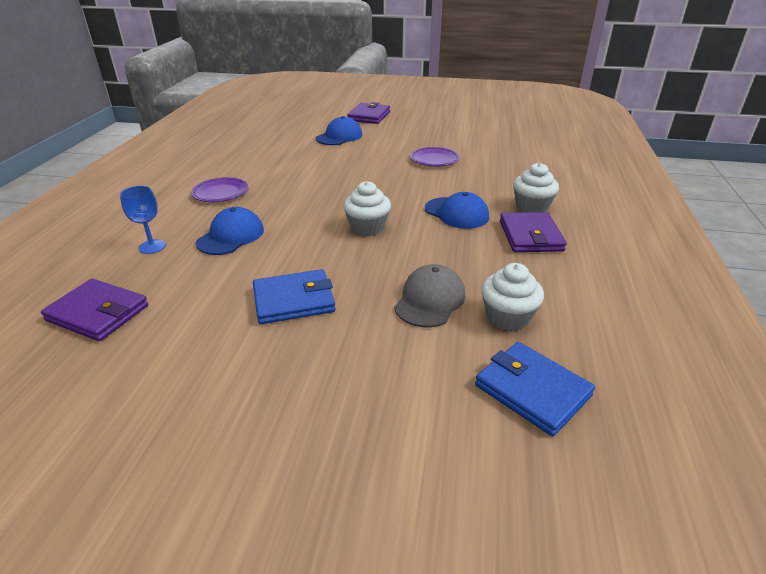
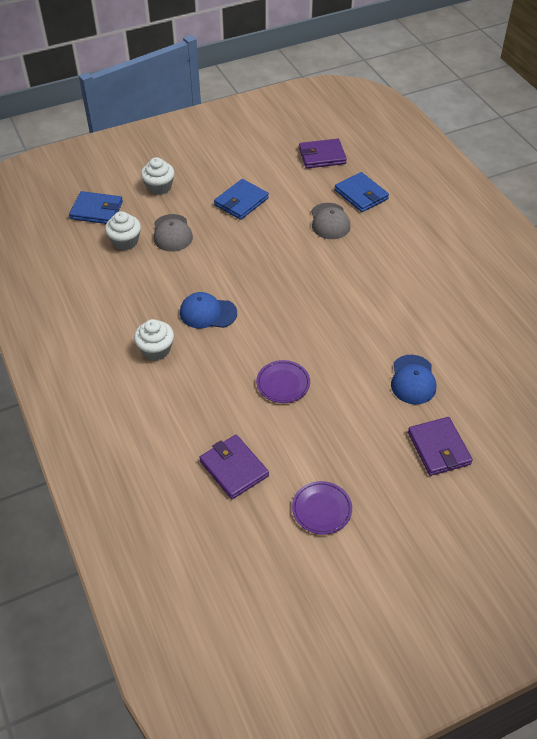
camera: 145 degrees right, 15 degrees up
(152, 246) = (361, 194): blue goblet -> blue wallet
(220, 193) = (394, 251): purple plate -> purple plate (321, 509)
(231, 236) = (330, 221): blue cap -> grey cap
(367, 227) = (256, 269): white cupcake -> white cupcake (159, 187)
(530, 236) = (141, 313): purple wallet -> purple wallet (234, 468)

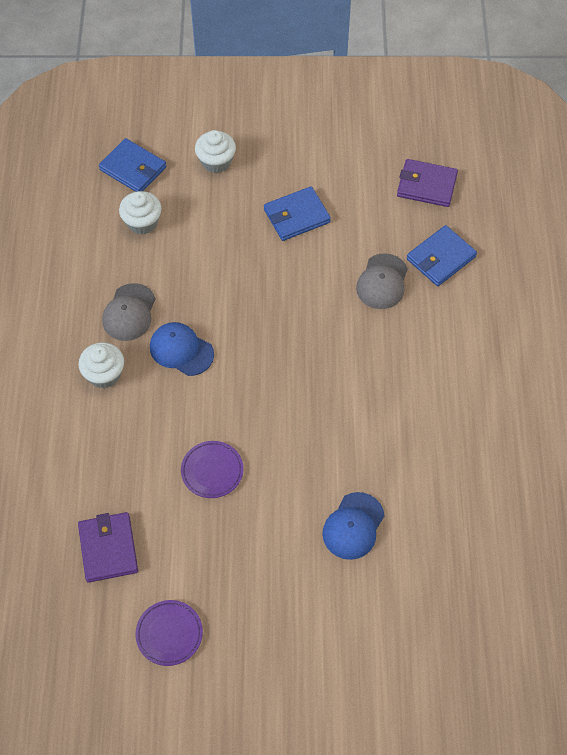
camera: 25 degrees right, 10 degrees up
(172, 233) = (198, 230): grey cap -> grey cap (129, 312)
(361, 194) = (441, 258): blue wallet -> blue wallet turned 60 degrees clockwise
(439, 448) = (331, 620): purple wallet -> none

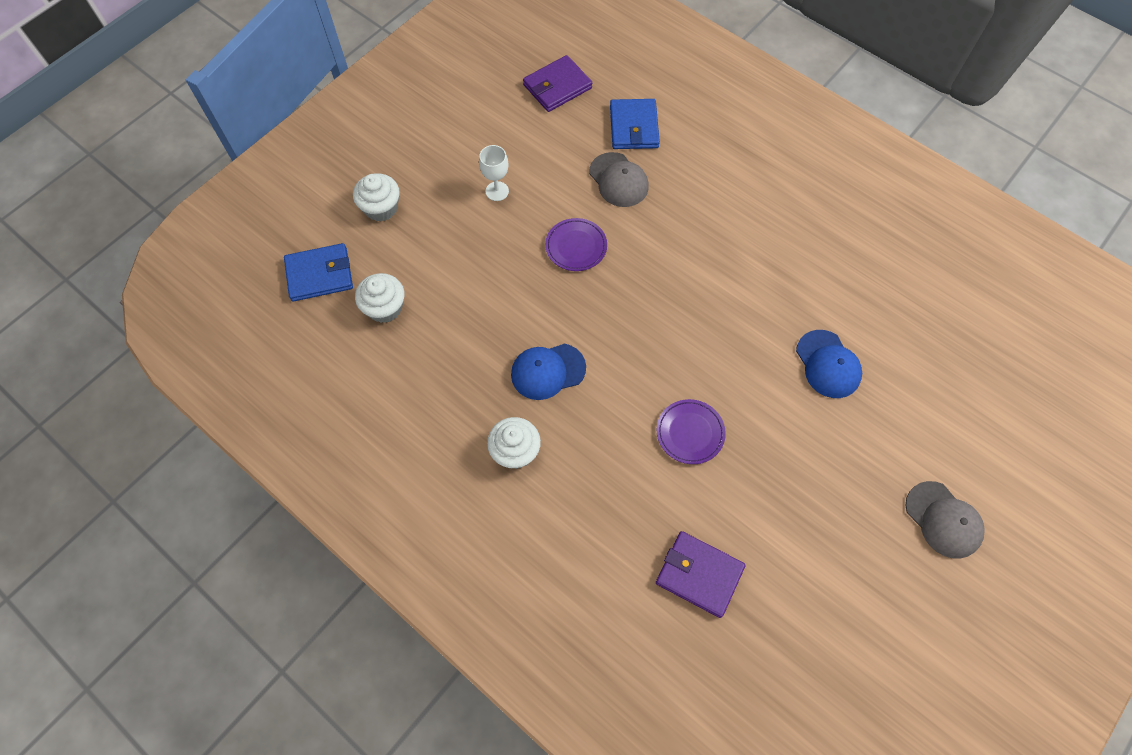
camera: 50 degrees left, 5 degrees up
(129, 312) = (469, 385): grey cap -> grey cap (943, 520)
(169, 634) = (823, 582): purple plate -> purple plate (576, 246)
(297, 216) = (497, 191): blue wallet -> white goblet

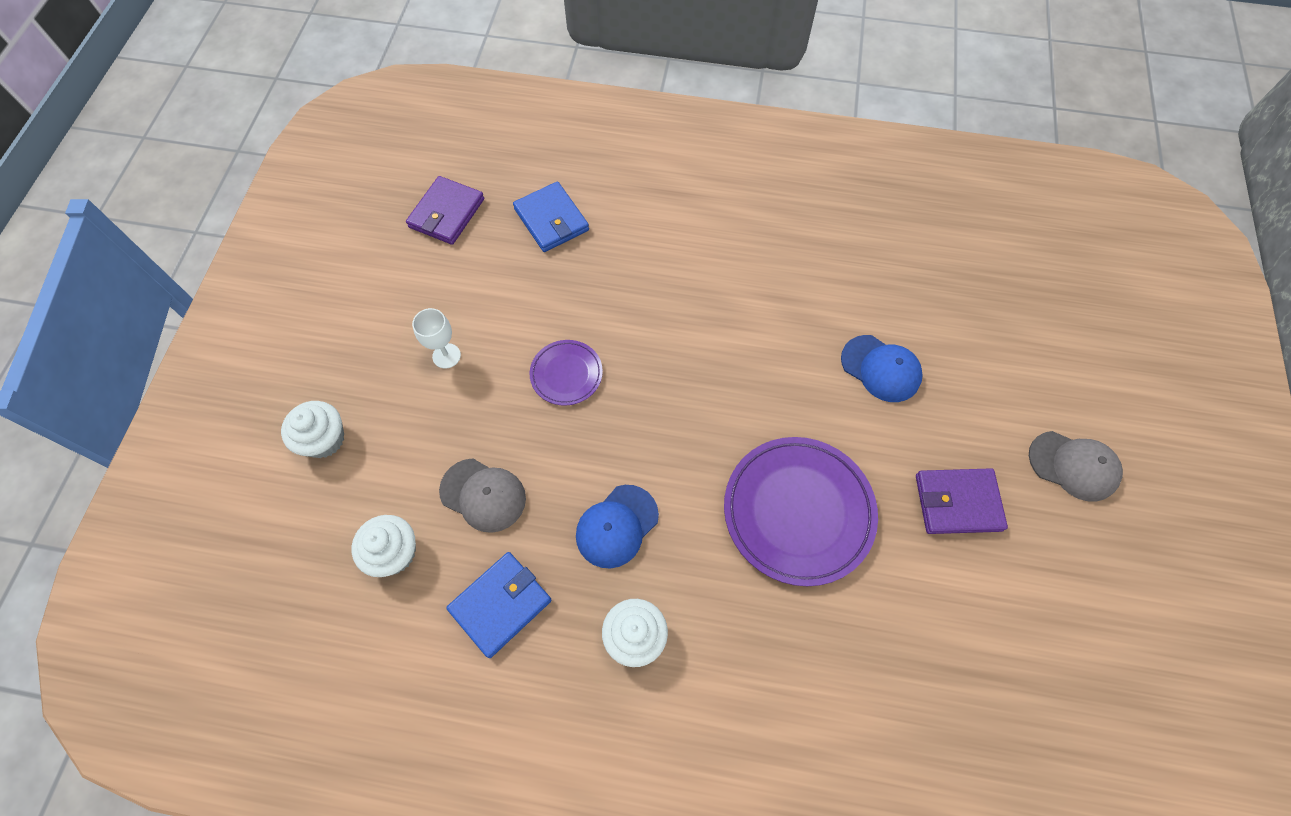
camera: 30 degrees left, 0 degrees up
(319, 274) = (293, 554): blue wallet -> blue wallet (500, 604)
(618, 180) = (568, 282): grey cap -> grey cap (483, 495)
(690, 433) = (798, 511): purple plate -> purple plate, size x1.92
(699, 575) = (898, 659): purple wallet -> purple wallet (957, 502)

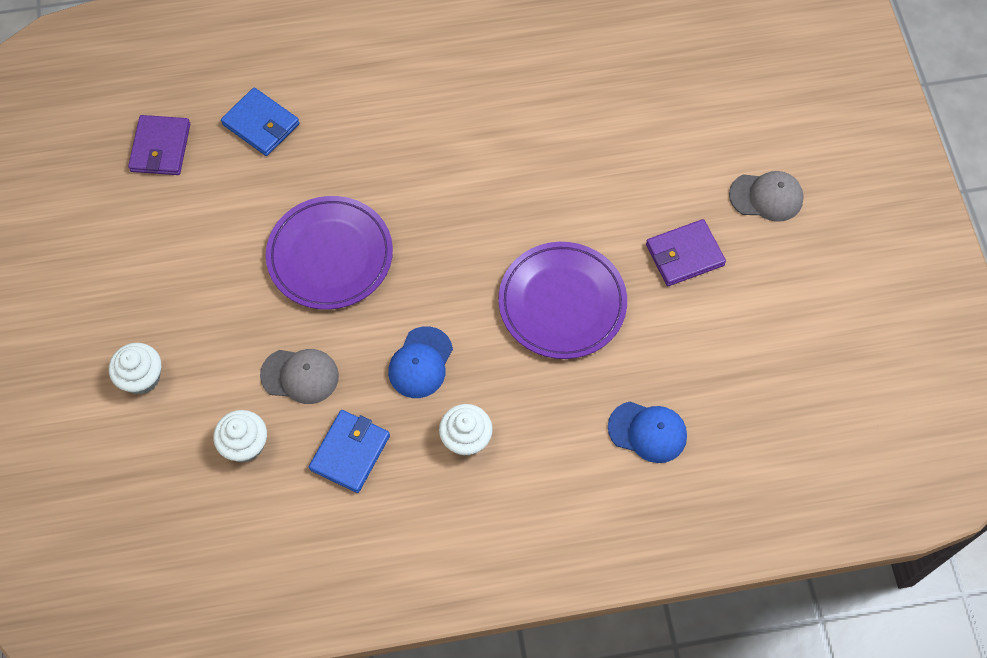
camera: 20 degrees left, 0 degrees up
(446, 356) = (218, 274): white goblet -> none
(566, 374) = (330, 256): purple plate -> purple plate, size x1.92
(881, 368) = (593, 167): blue cap -> blue cap (647, 432)

